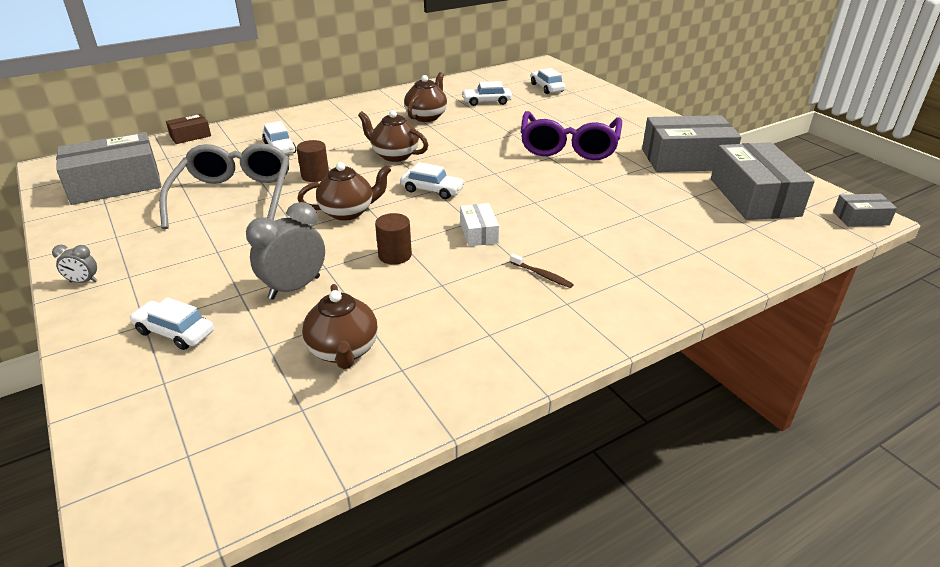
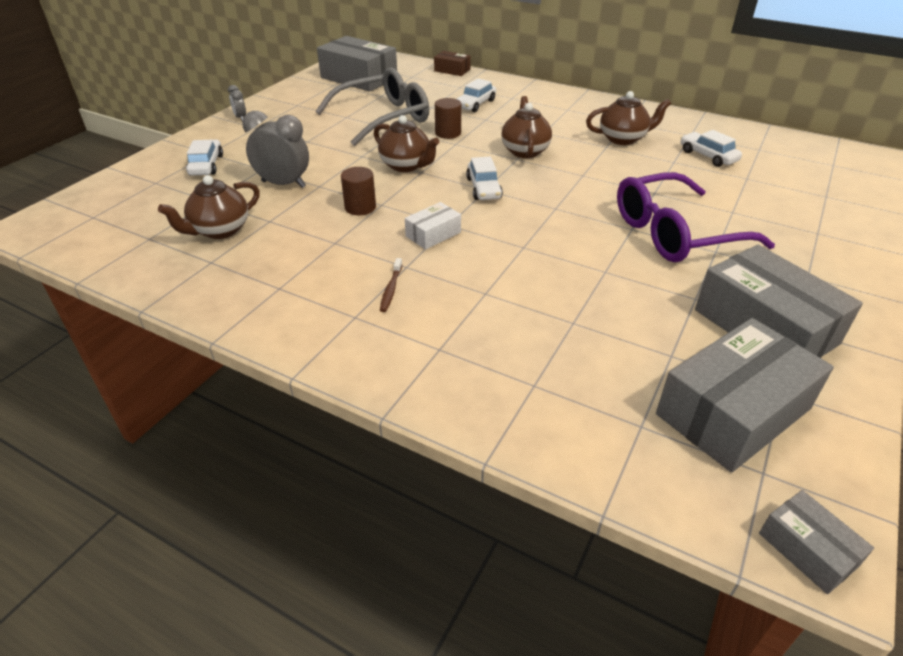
camera: 60 degrees right, 5 degrees up
(547, 88) = (808, 177): white car -> none

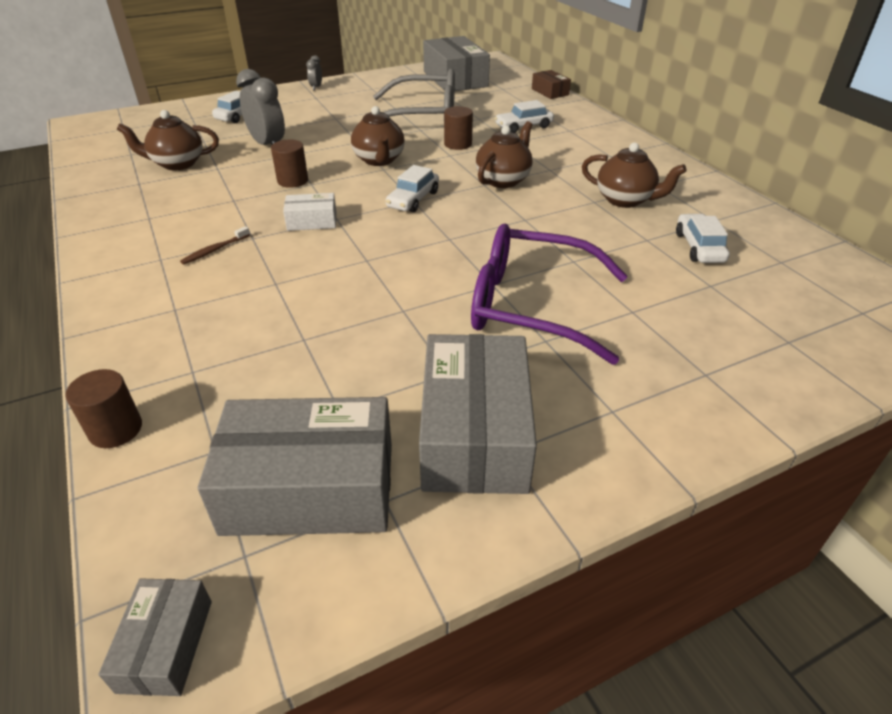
camera: 35 degrees right, 0 degrees up
(550, 455) = (115, 429): none -> brown cylinder

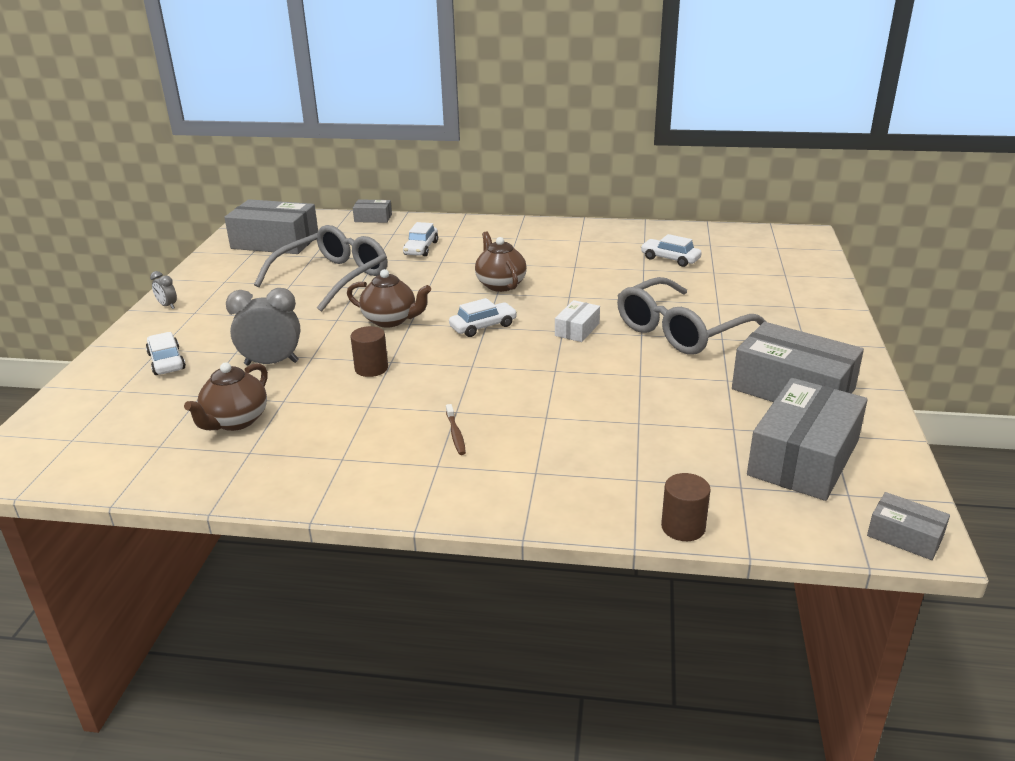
camera: 55 degrees left, 10 degrees down
(312, 221) = (462, 377): white box -> white box (577, 329)
(413, 199) = (483, 326): white car -> white car turned 90 degrees counterclockwise
(458, 144) = (412, 281): brown cylinder -> none
(531, 306) = (680, 330): purple glasses -> grey glasses
(550, 92) = (373, 218): brown box -> grey box
(625, 200) = (586, 257): brown teapot -> none

